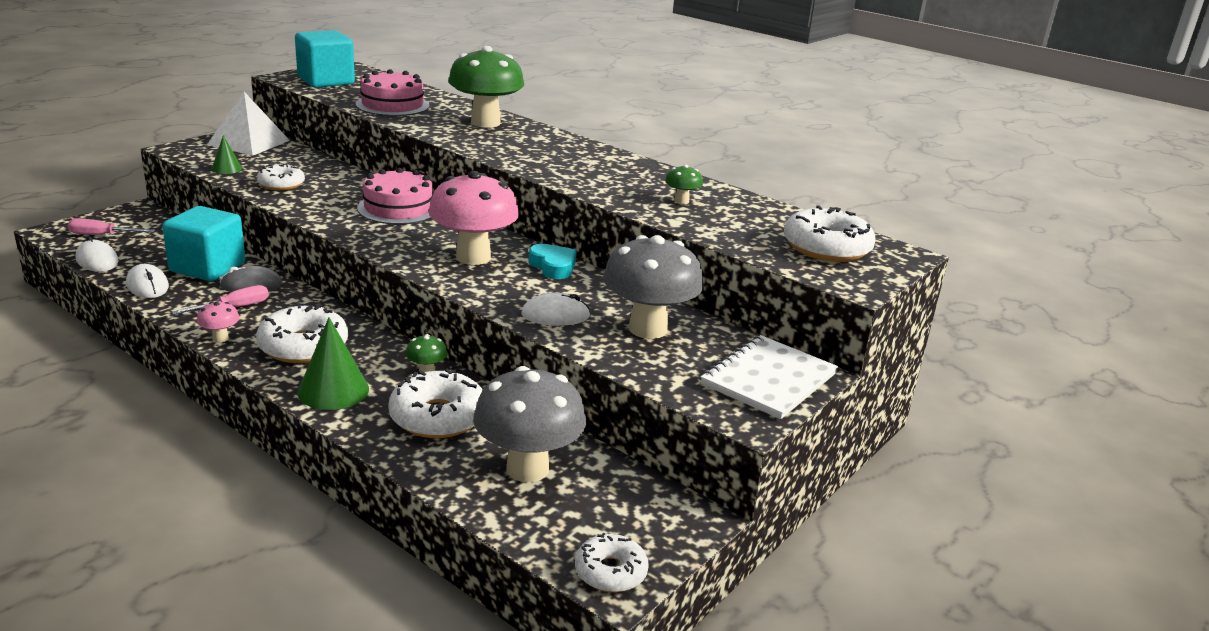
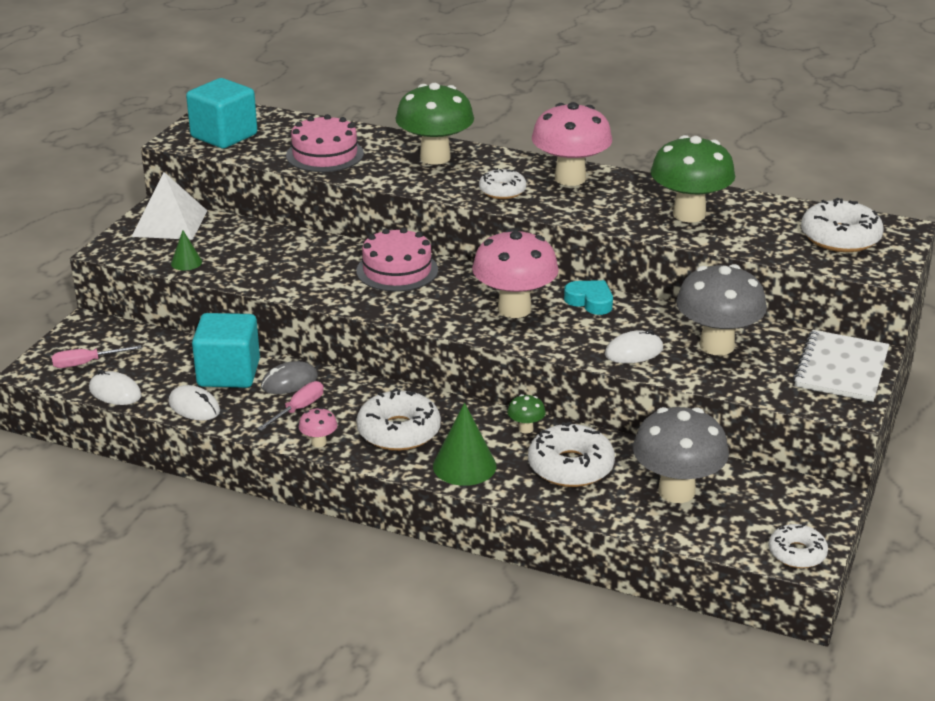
camera: 15 degrees left, 5 degrees up
(281, 184) = (260, 269): white donut -> white donut (502, 191)
(592, 157) = (570, 178): none -> pink mushroom
(681, 201) = (689, 214): green mushroom -> green mushroom, size x2.34

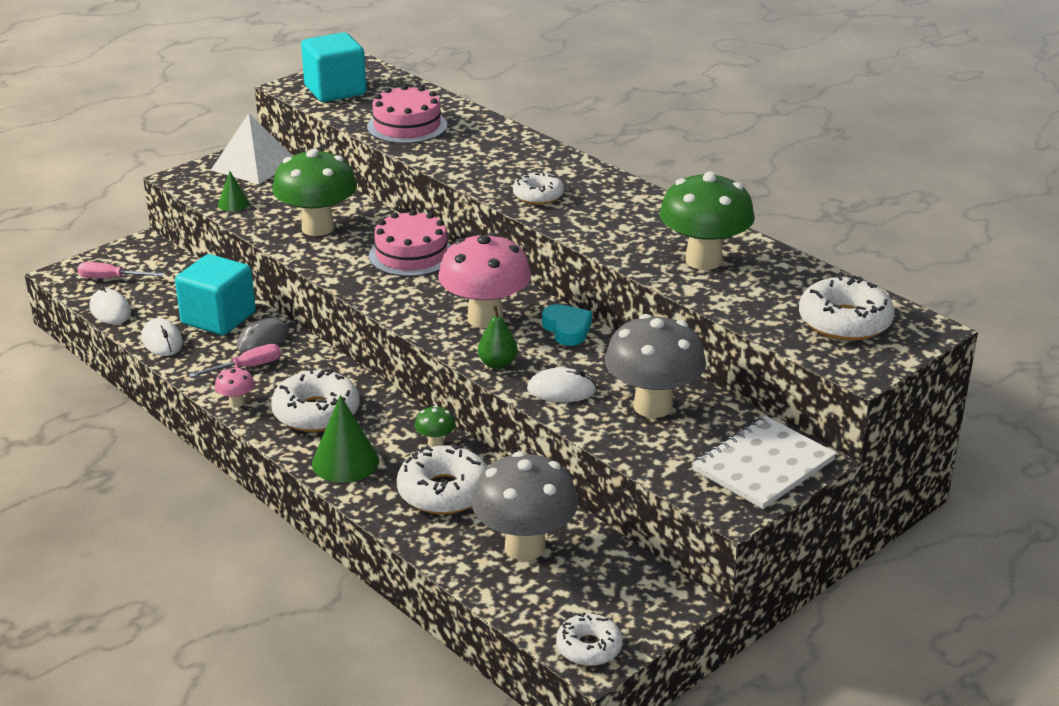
camera: 25 degrees right, 0 degrees up
(289, 382) = (263, 340): grey mouse -> grey mouse turned 45 degrees counterclockwise
(435, 157) = (507, 150): green mushroom -> green mushroom (318, 228)
(562, 344) = (497, 364): none -> green pear
(570, 178) = (618, 198): pink mushroom -> none

